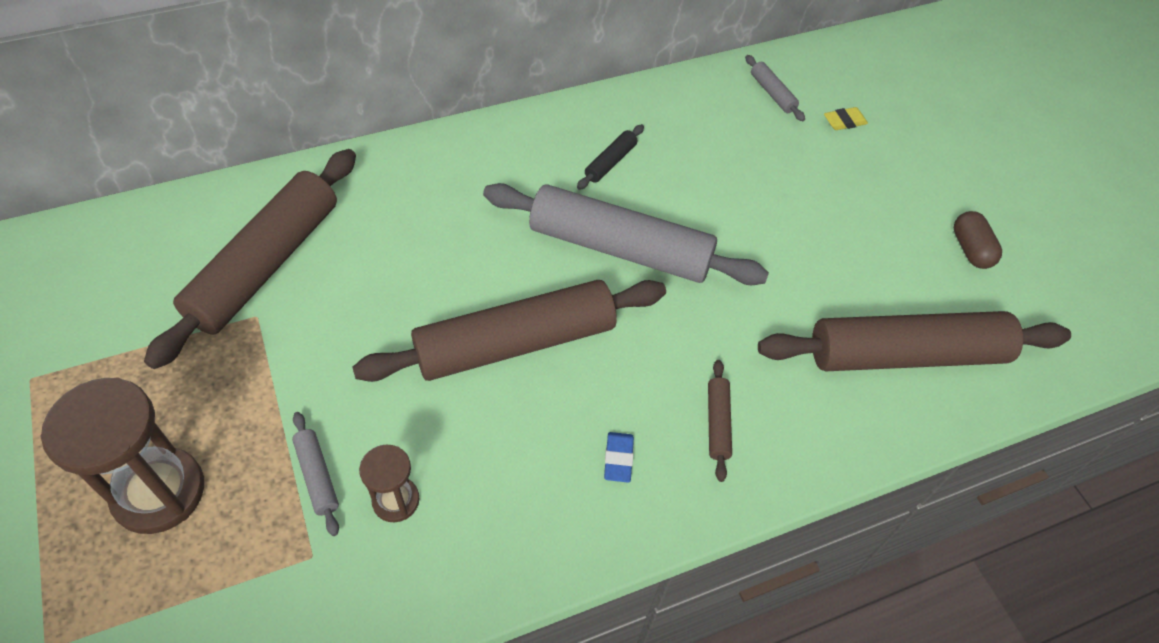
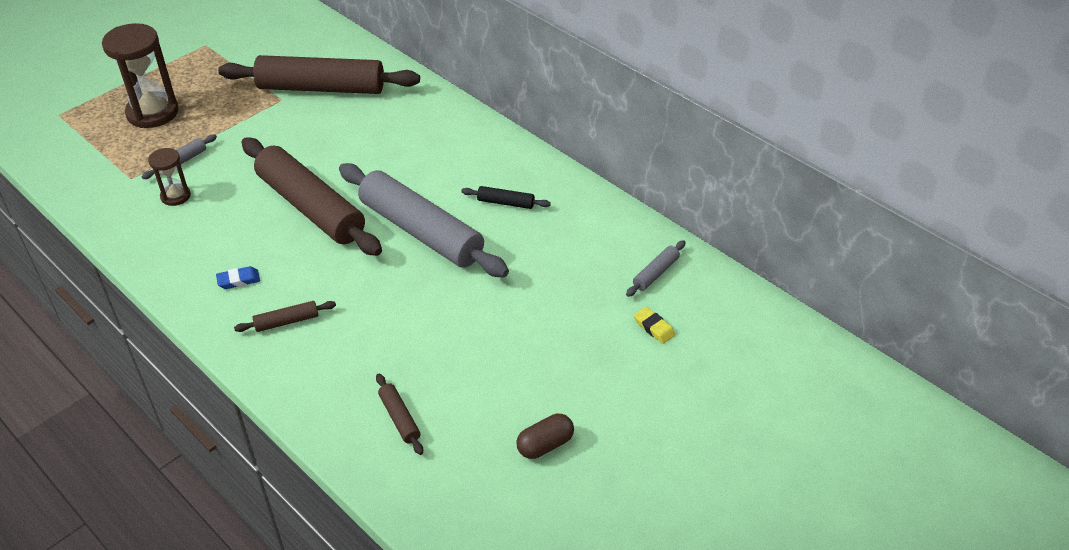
camera: 70 degrees right, 10 degrees down
(620, 248) = (421, 231): grey rolling pin -> grey rolling pin turned 45 degrees counterclockwise
(906, 355) = (399, 418): brown rolling pin -> brown rolling pin, size x0.40

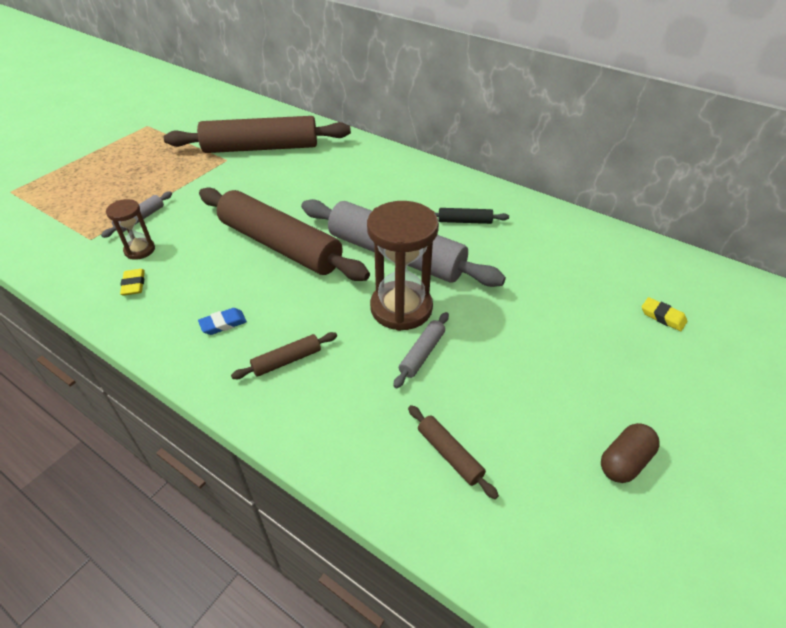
camera: 10 degrees left, 0 degrees up
(152, 112) = (105, 181): brown hourglass -> brown hourglass (401, 308)
(165, 231) = (134, 284): none -> yellow eraser
(655, 273) = (633, 266): grey rolling pin -> grey rolling pin (422, 353)

